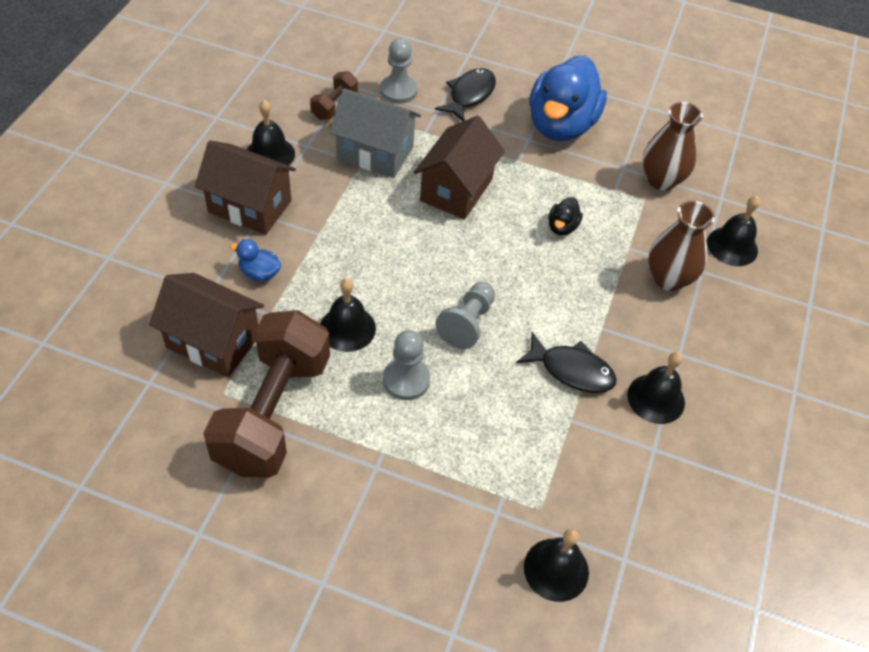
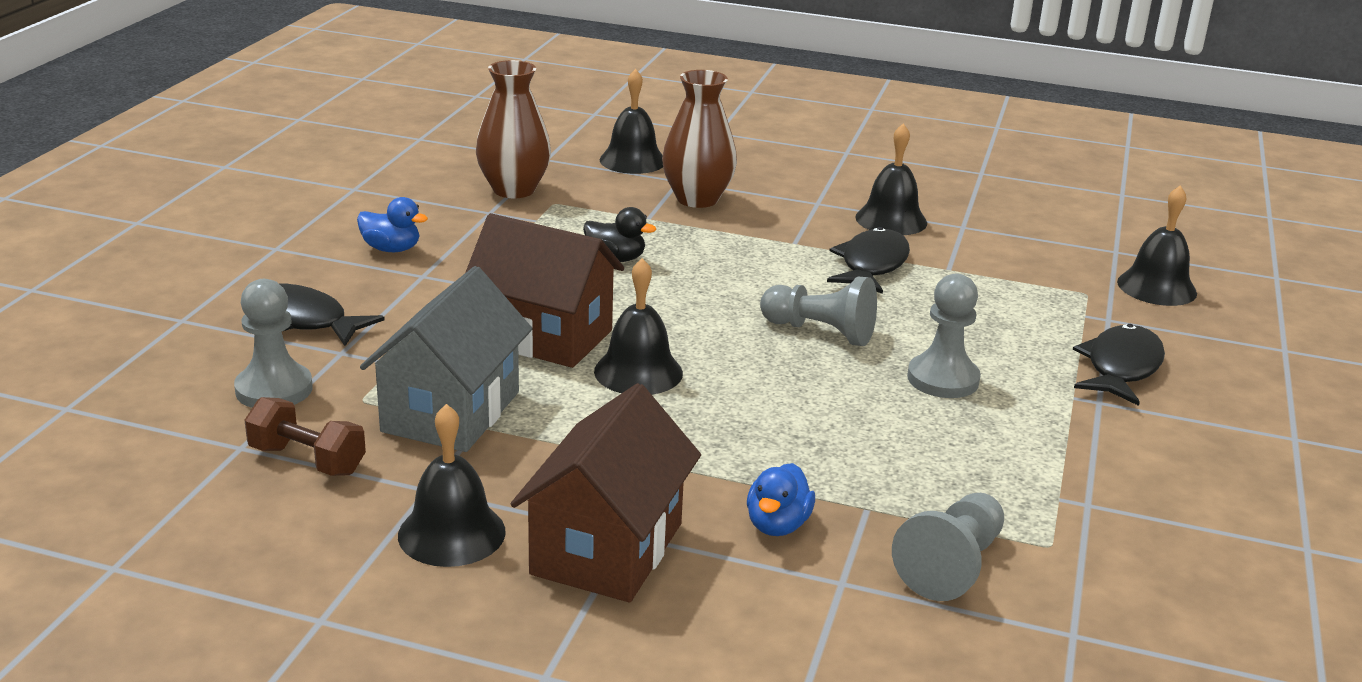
camera: 90 degrees left, 25 degrees down
(213, 341) = (951, 566): brown house -> grey pawn
(273, 412) = (1060, 492): brown dumbbell -> none
(347, 328) = (868, 430): black bell -> black bell (638, 372)
(422, 496) = (1121, 368): none -> black fish
(561, 125) = (391, 249): blue duck -> blue duck, size x0.41

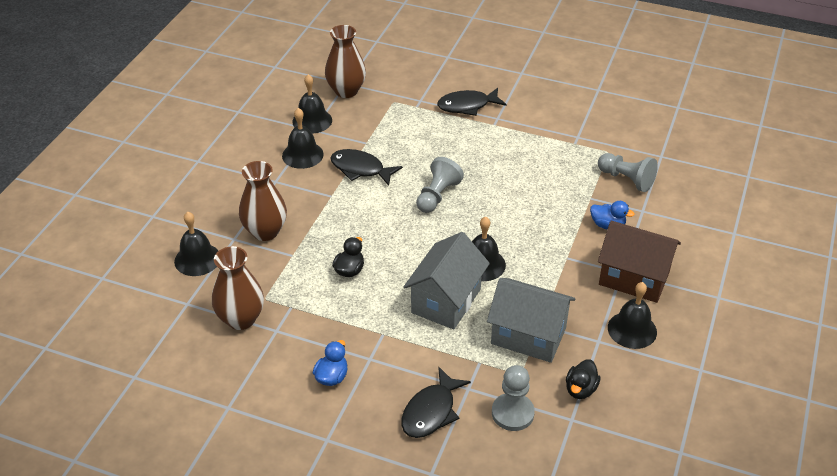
camera: 85 degrees left, 15 degrees up
(307, 460) = (580, 389): brown dumbbell -> black duck
(544, 336) = (446, 301): brown house -> grey house
(943, 379) = (482, 161): grey pawn -> none
(1091, 251) = (346, 91): none -> brown vase
(1121, 368) = (467, 106): black fish -> black fish turned 45 degrees counterclockwise
(1156, 287) = (387, 79): black bell -> black bell (312, 121)

